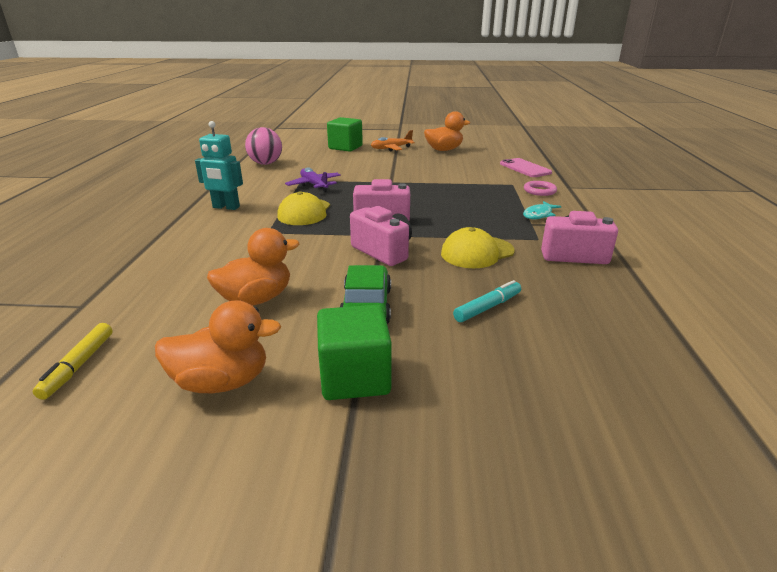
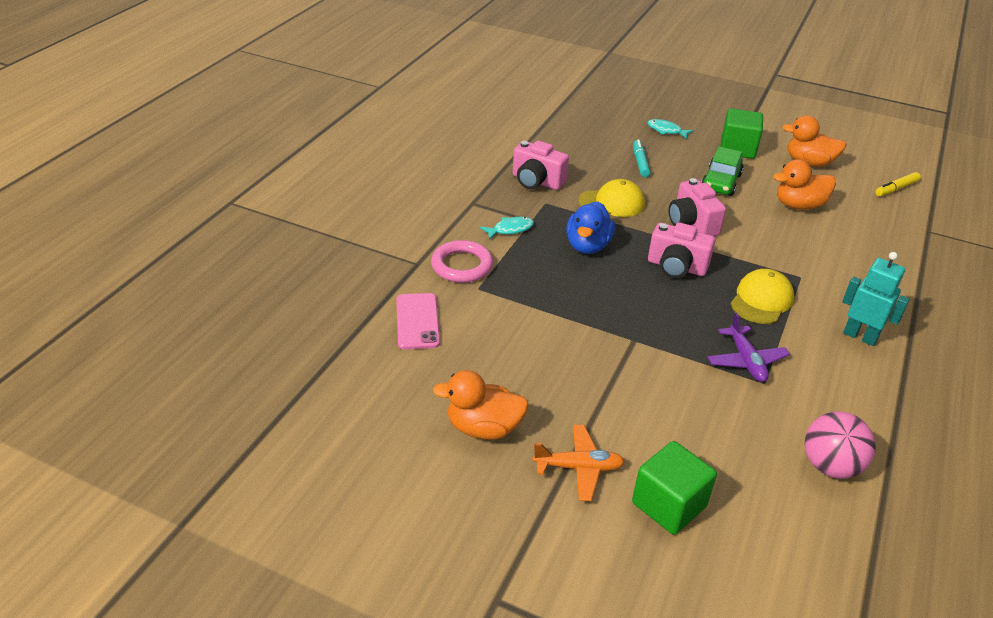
camera: 160 degrees left, 10 degrees up
(78, 365) = (896, 189): yellow marker -> yellow marker turned 150 degrees counterclockwise
(465, 217) = (587, 246): none -> blue duck
(487, 307) = (640, 162): turquoise marker -> turquoise marker turned 105 degrees clockwise
(496, 383) = (666, 130): none -> turquoise fish
(539, 191) = (462, 266): pink ring -> pink ring, size x1.52

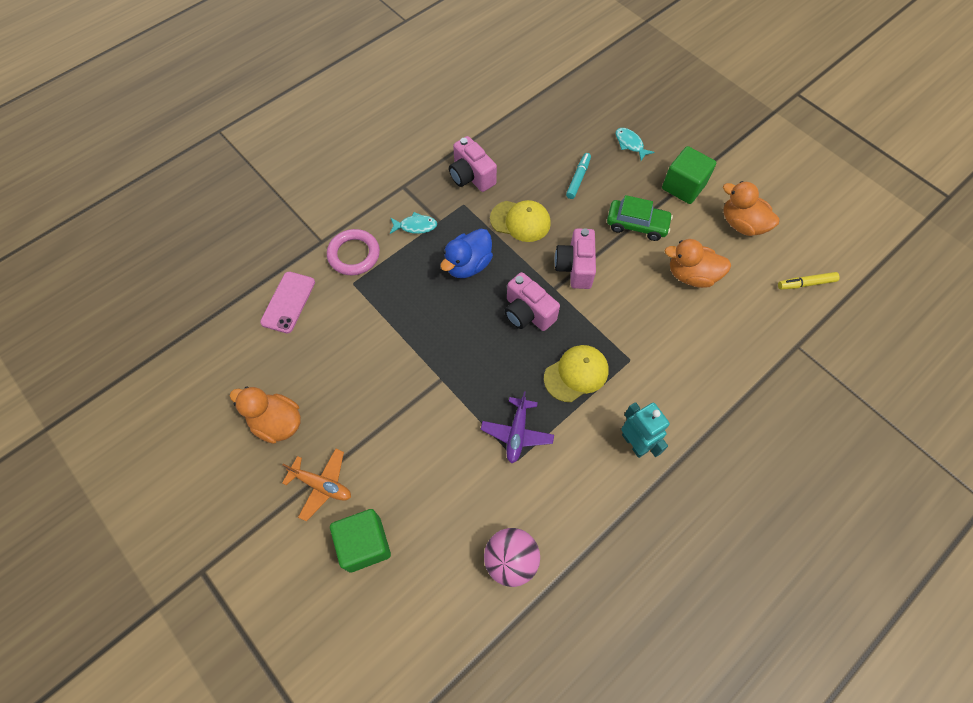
camera: 25 degrees right, 25 degrees up
(720, 182) = (637, 224): green car -> green car turned 120 degrees counterclockwise

